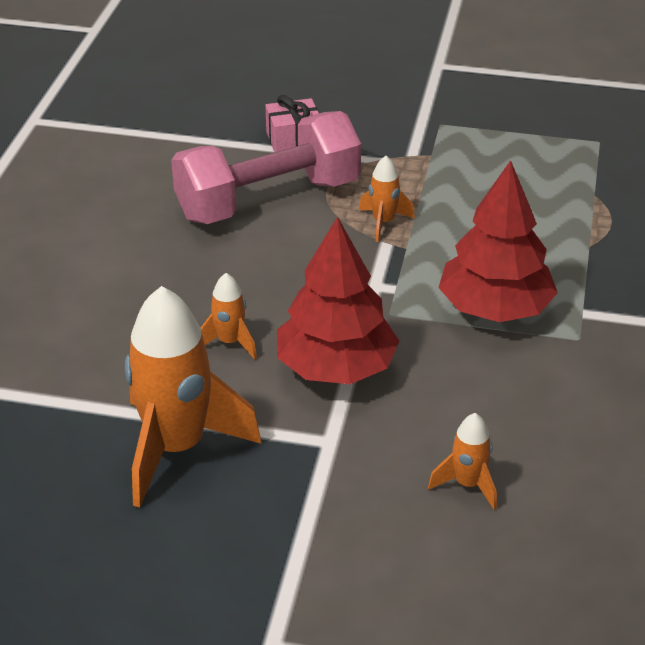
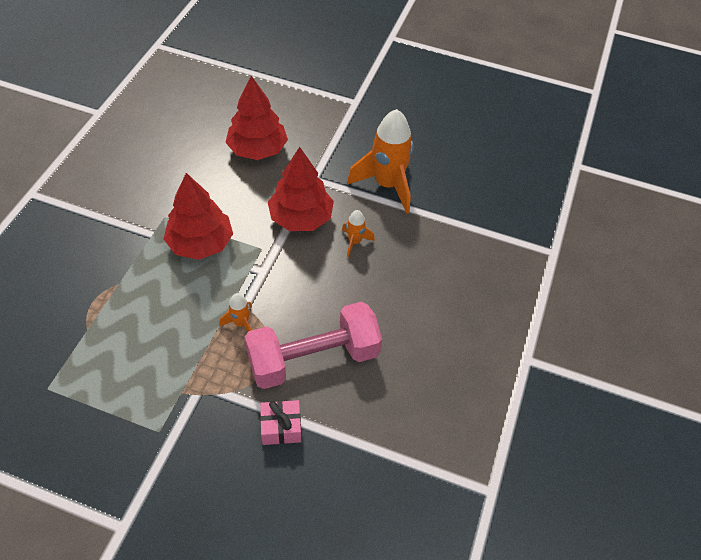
camera: 175 degrees left, 15 degrees up
(467, 484) = (257, 149): orange rocket -> red tree

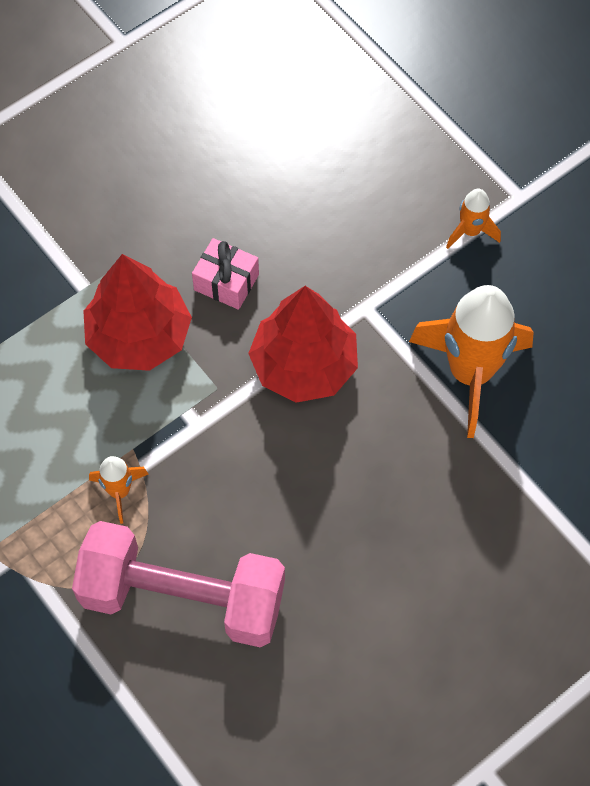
camera: 35 degrees right, 10 degrees up
(257, 149) = (313, 215): red tree -> none
(281, 427) = (80, 672): pink gift -> pink gift (226, 282)
(355, 242) = (357, 446): orange rocket -> orange rocket (470, 231)

